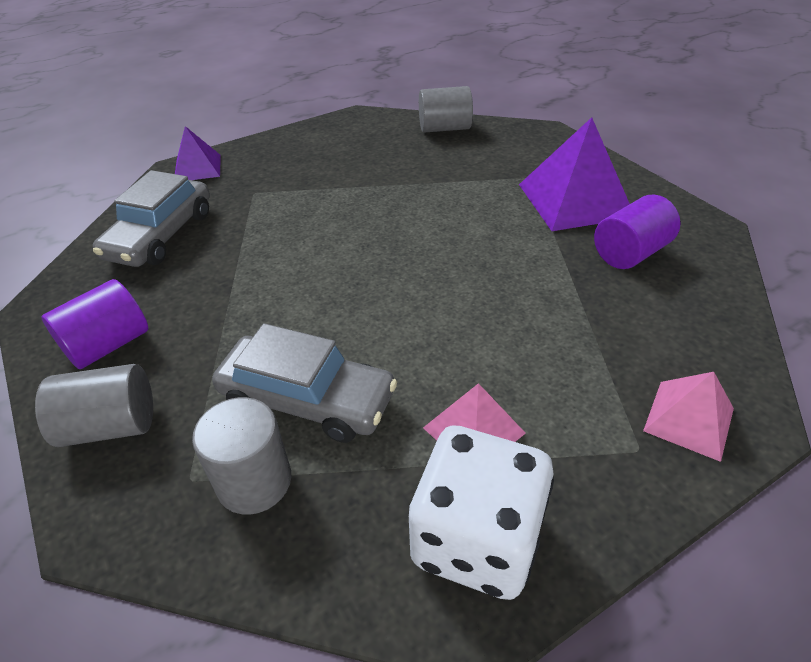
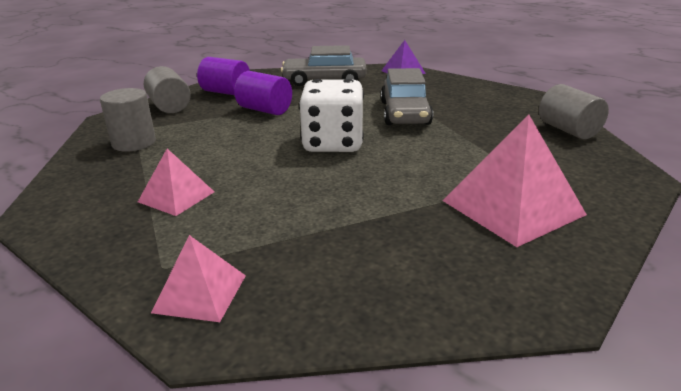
camera: 70 degrees right, 15 degrees down
(307, 399) = (195, 143): grey car -> grey car (404, 113)
(476, 539) = (87, 209): white dice -> white dice (333, 143)
(575, 200) = (512, 207): purple pyramid -> pink pyramid
(630, 253) = (441, 247): purple cylinder -> purple cylinder (265, 110)

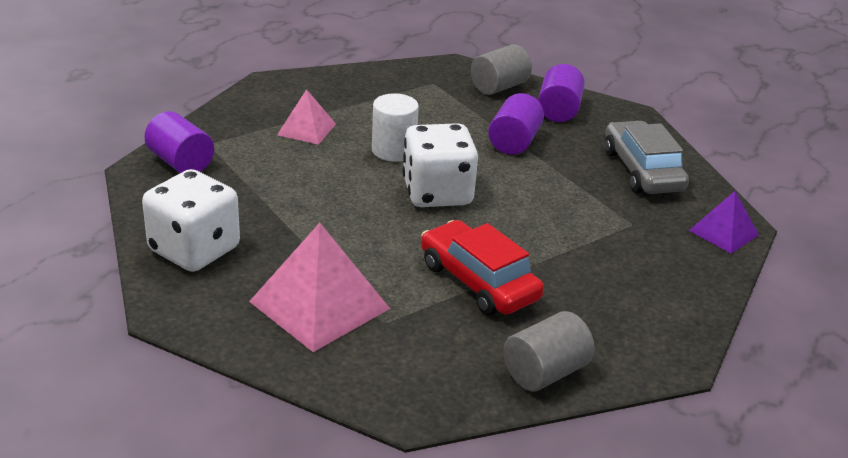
camera: 75 degrees right, 5 degrees up
(134, 143) = (402, 89): grey cylinder -> none
(200, 293) = (180, 163): pink pyramid -> purple cylinder
(250, 155) = (393, 150): none -> white cylinder
(404, 113) = (549, 237): grey car -> none
(419, 283) = (194, 250): none -> white dice
(464, 140) = (478, 281): none -> red car

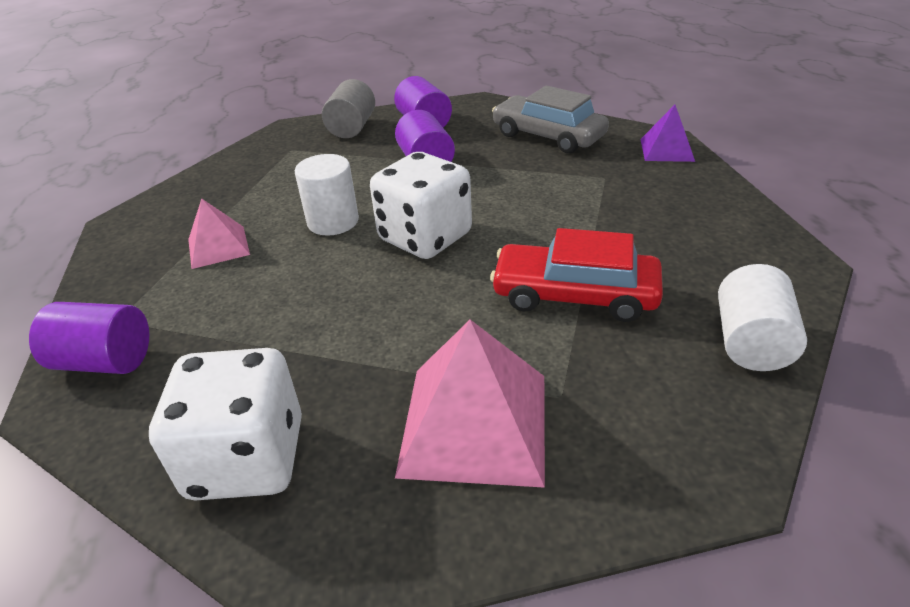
camera: 35 degrees left, 5 degrees up
(545, 372) = (750, 342): grey cylinder -> white cylinder

